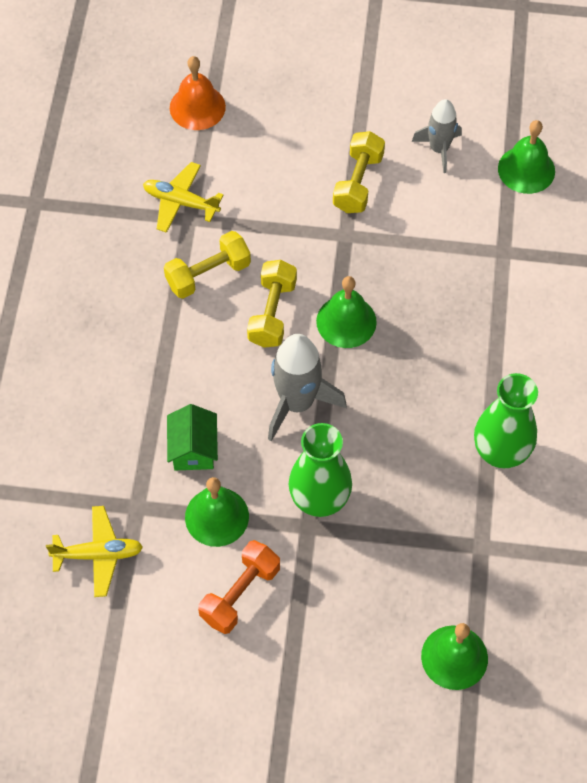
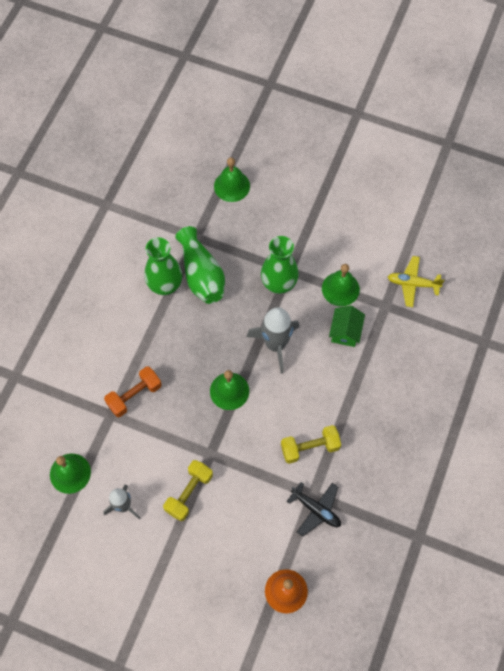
camera: 165 degrees left, 5 degrees up
(181, 202) = (316, 510): yellow plane -> black plane
(240, 594) = (337, 244): orange dumbbell -> orange dumbbell (134, 395)
(272, 313) = (275, 409): yellow dumbbell -> none
(449, 484) = (201, 275): none -> green vase

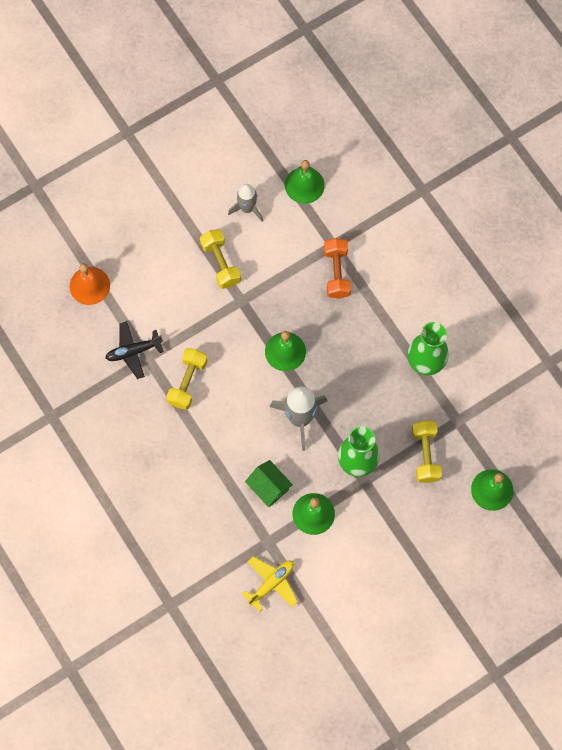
camera: 125 degrees right, 5 degrees up
(201, 275) = (414, 400): green vase -> none
(238, 242) = (425, 455): none -> yellow dumbbell

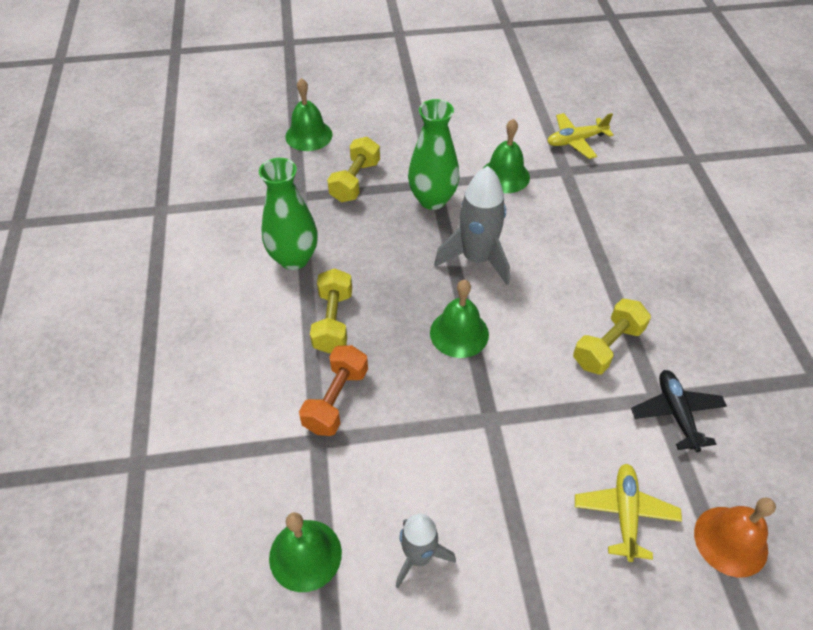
camera: 155 degrees left, 20 degrees down
(133, 351) = (676, 414): black plane -> black plane turned 105 degrees counterclockwise
(148, 276) = (625, 514): none -> yellow plane
(220, 263) = (500, 485): yellow dumbbell -> yellow dumbbell (333, 321)
(269, 487) = (544, 212): green house -> none

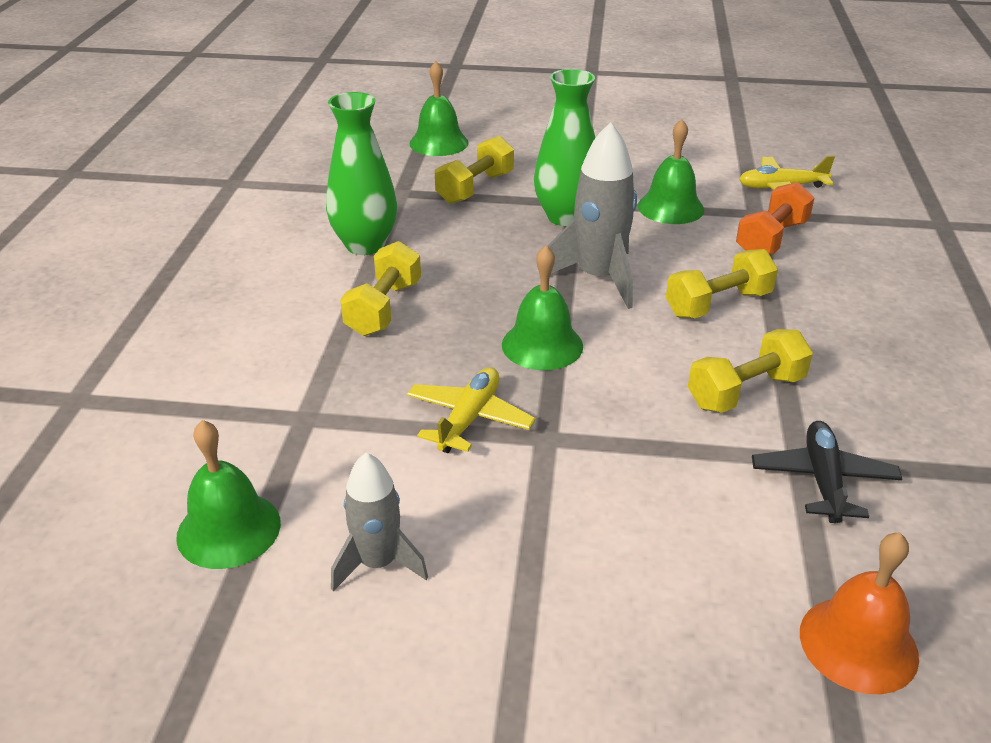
camera: 15 degrees right, 15 degrees down
(336, 400) = (349, 382): orange dumbbell -> orange dumbbell (771, 239)
(566, 268) = (718, 304): none -> yellow dumbbell
(625, 514) = (700, 577): yellow plane -> yellow plane (469, 419)

